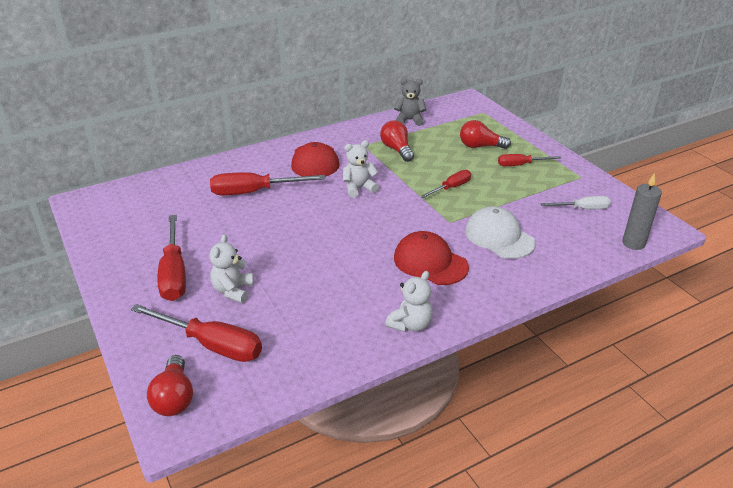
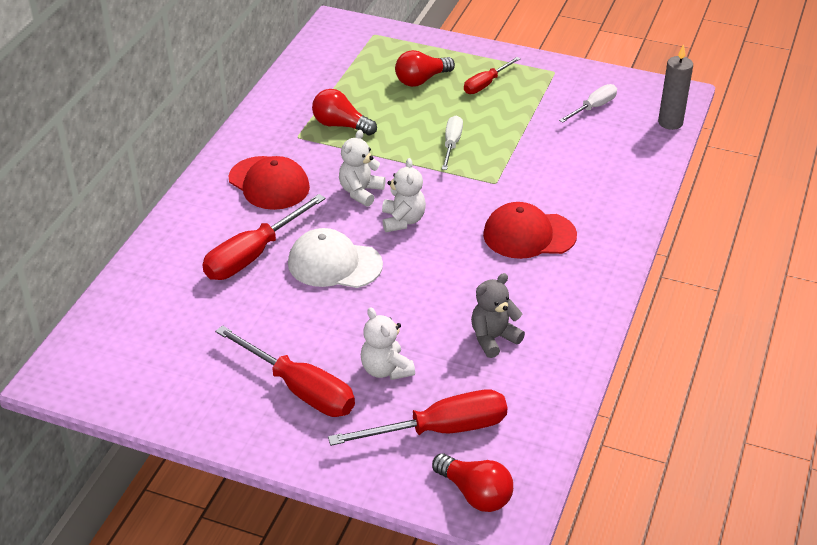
camera: 40 degrees left, 5 degrees up
(409, 120) = (306, 80): grey teddy bear -> grey teddy bear (493, 338)
(410, 324) = (584, 304): white teddy bear -> white teddy bear (403, 220)
(451, 188) = (451, 144): red screwdriver -> white screwdriver
(499, 237) = (557, 175): white cap -> white cap (334, 264)

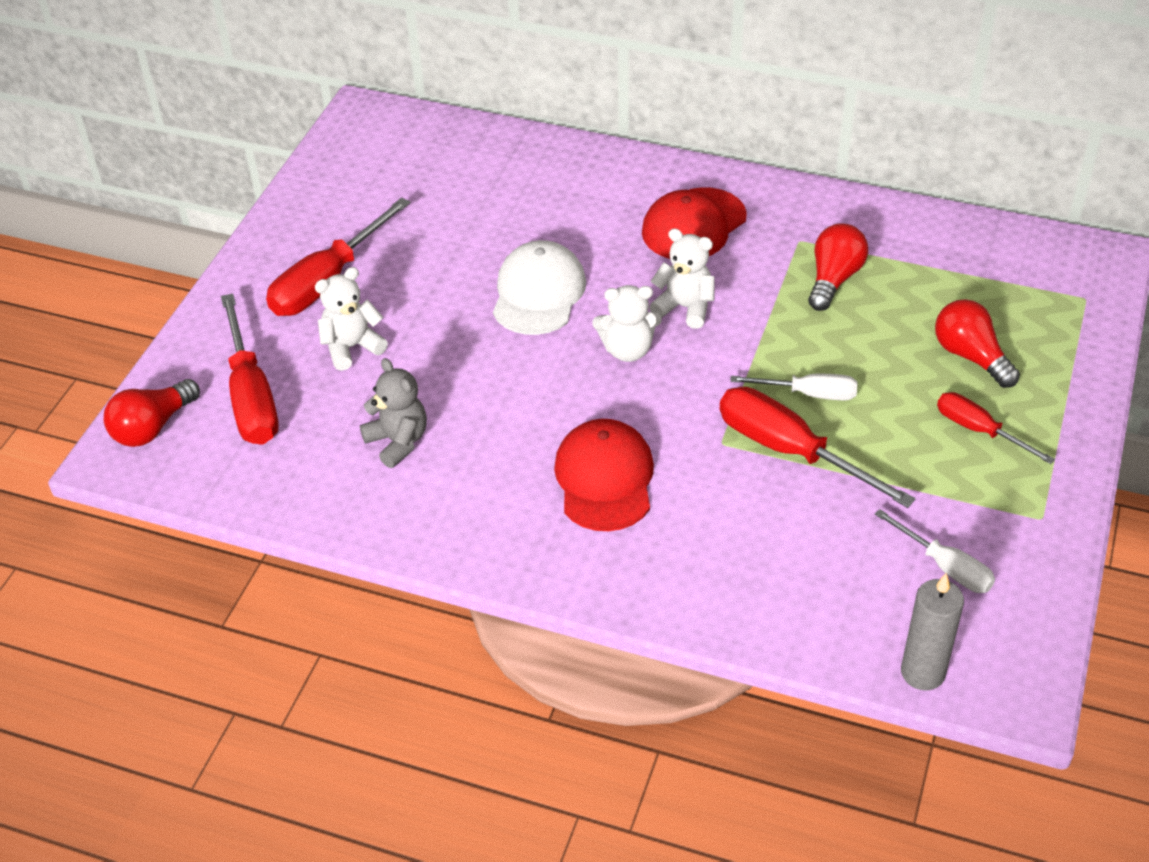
camera: 90 degrees right, 5 degrees up
(253, 255) = (553, 225): red screwdriver -> red screwdriver (790, 451)

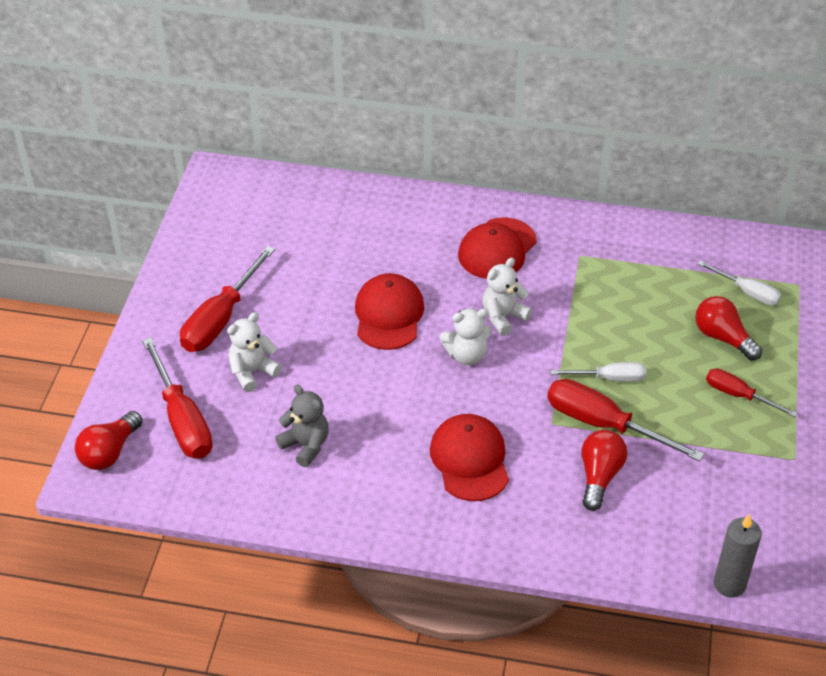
camera: 10 degrees left, 0 degrees up
(538, 293) = (389, 315): white cap -> red cap
(685, 307) = (503, 317): white teddy bear -> white teddy bear turned 60 degrees counterclockwise
(834, 279) = (611, 284): red light bulb -> red light bulb (599, 476)
(945, 566) = (732, 502): white screwdriver -> white screwdriver (747, 292)

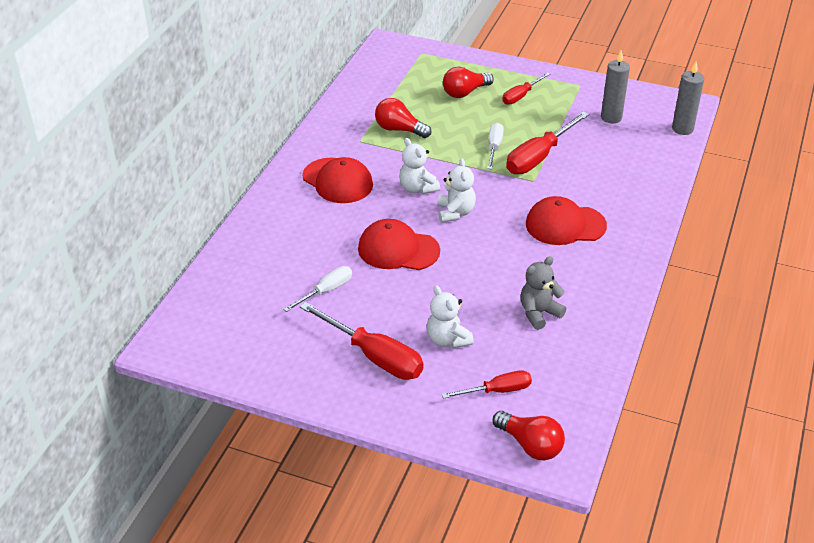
camera: 80 degrees left, 5 degrees down
(182, 419) = (497, 391): red screwdriver -> red screwdriver, size x0.59
(599, 476) = (587, 166): red light bulb -> red light bulb (399, 129)
(725, 498) = (611, 117): none -> grey candle
(747, 292) = (423, 74): white screwdriver -> white screwdriver (326, 291)

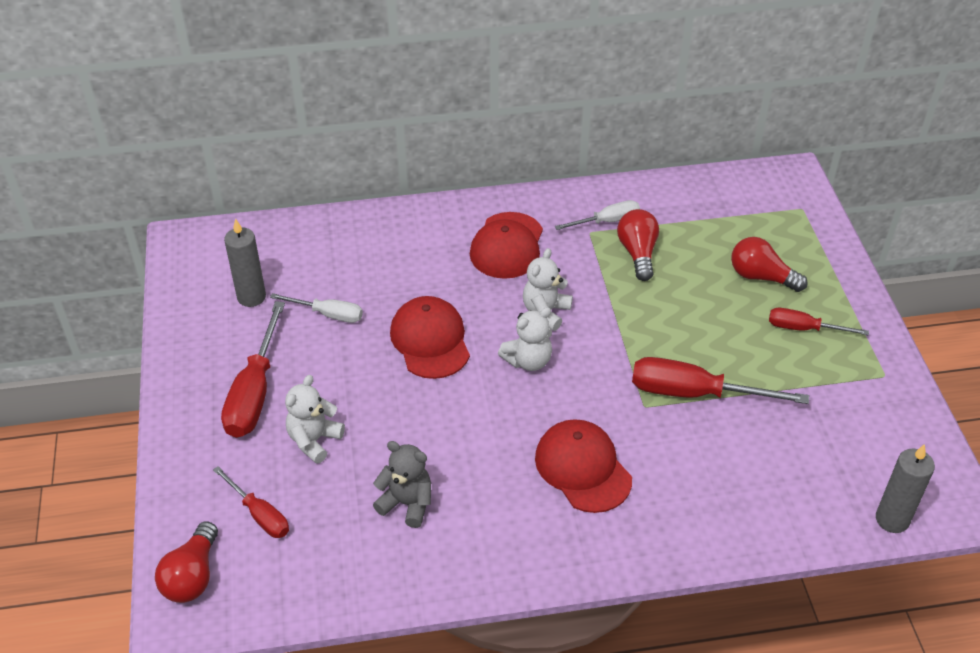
camera: 60 degrees right, 5 degrees up
(494, 147) = (677, 345): white screwdriver -> white screwdriver (607, 221)
(611, 117) = (844, 433): grey candle -> grey candle (251, 297)

